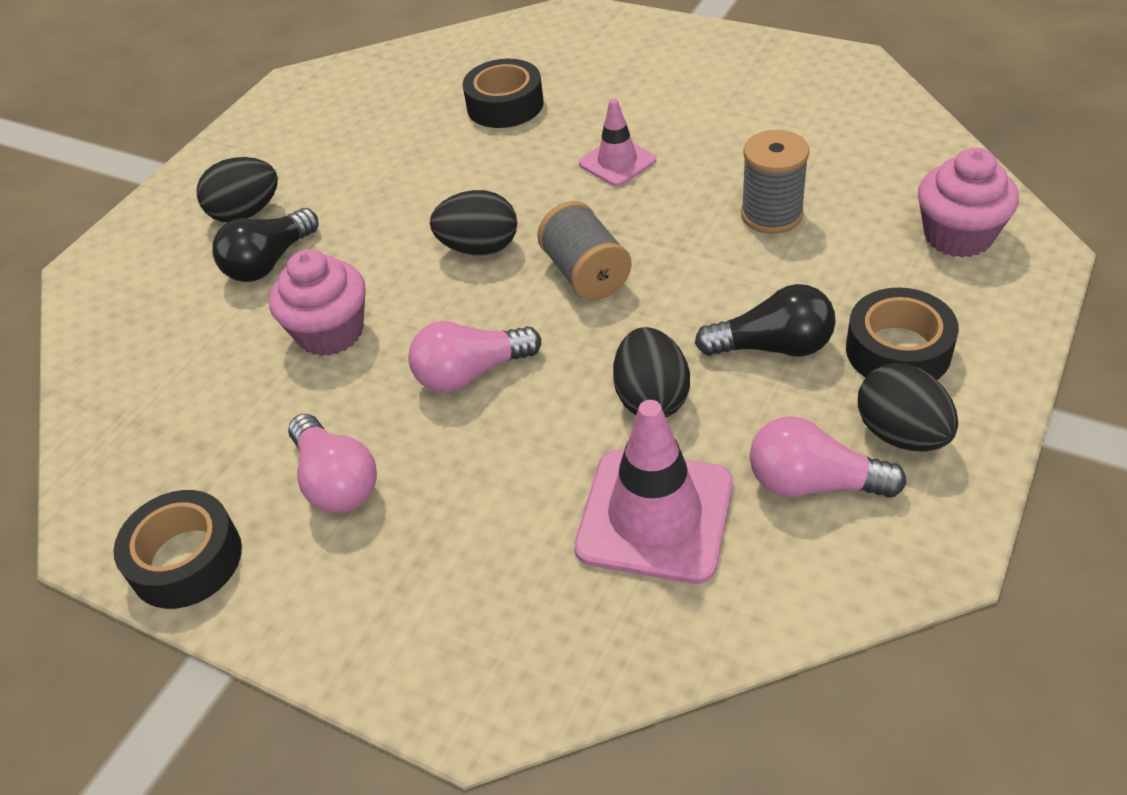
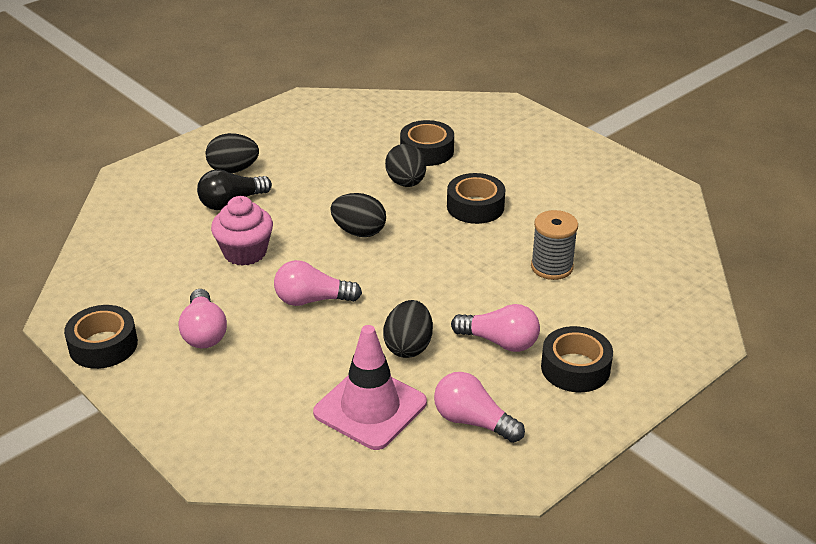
camera: 15 degrees right, 10 degrees down
(586, 274) = (414, 266): grey spool -> none
(617, 162) = (475, 206): pink traffic cone -> black tape
(773, 347) = (500, 342): black light bulb -> pink light bulb
(901, 434) = (544, 413): black egg -> black egg (406, 183)
(958, 236) = (662, 316): pink cupcake -> none

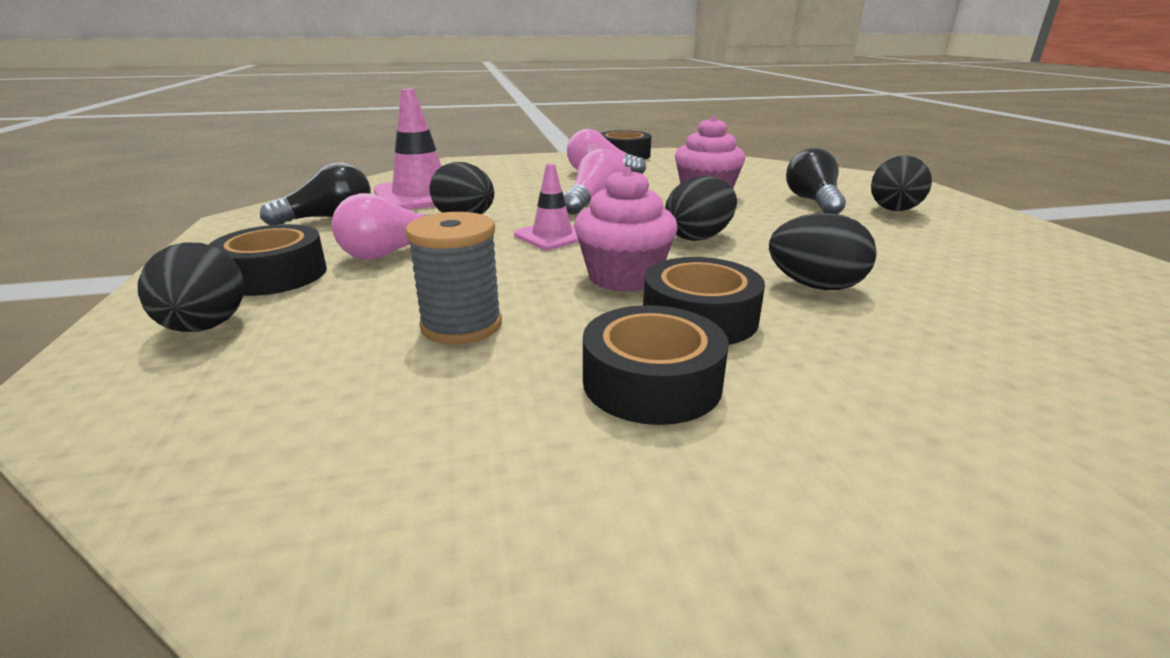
camera: 120 degrees right, 10 degrees down
(408, 289) = (552, 236): none -> pink traffic cone
(427, 151) = (937, 328): black tape -> black tape (651, 382)
(450, 240) = (623, 277): none -> pink cupcake
(473, 421) = (329, 219): pink light bulb -> black light bulb
(639, 344) = (205, 327): none -> black egg

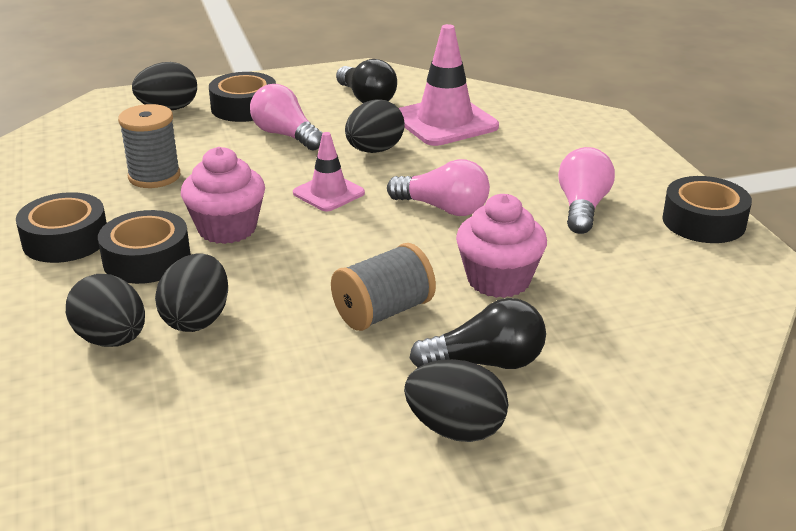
camera: 85 degrees right, 5 degrees up
(698, 237) = (329, 267): black egg -> black egg (112, 339)
(764, 223) = (383, 312): none -> grey spool

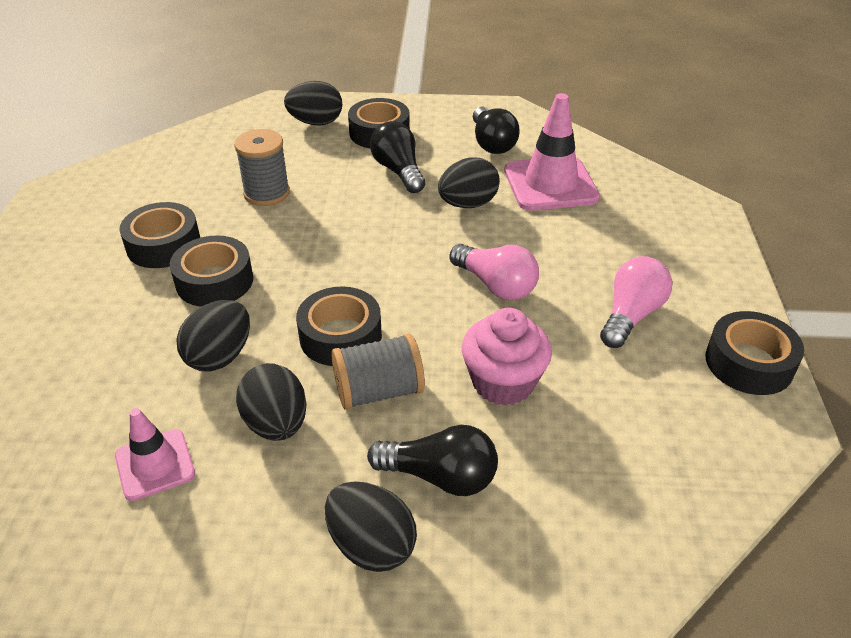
camera: 20 degrees right, 10 degrees up
(112, 339) = (143, 359): black egg -> black egg (276, 424)
(227, 228) = (295, 264): pink cupcake -> none
(286, 135) = (398, 171): pink light bulb -> black light bulb
(315, 277) = (340, 336): none -> black tape
(328, 193) = (401, 244): pink traffic cone -> pink traffic cone (155, 465)

